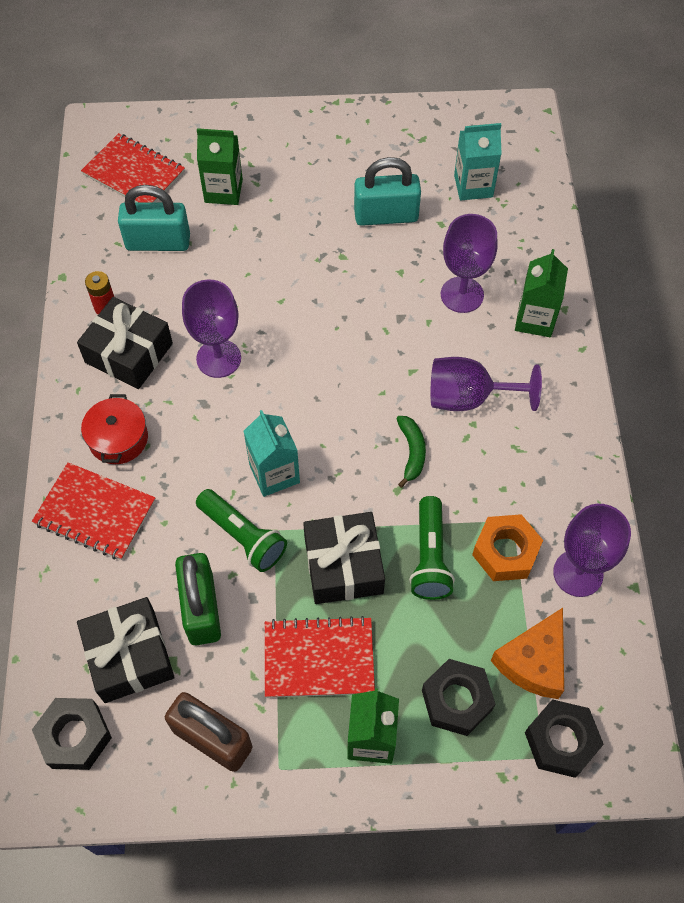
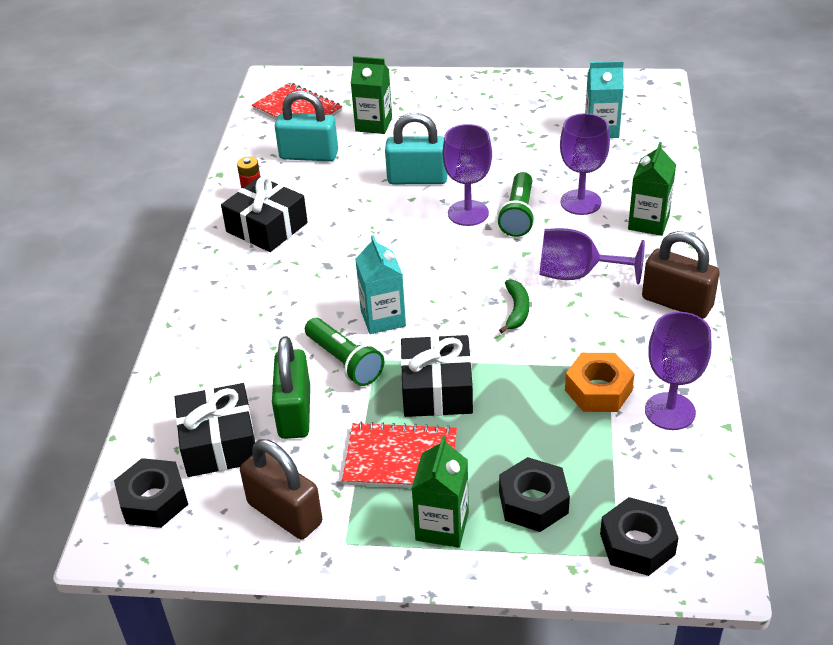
camera: 10 degrees right, 20 degrees down
(95, 512) = (211, 336): red notebook -> none
(118, 439) = (244, 285): red pot -> none
(218, 358) = (347, 235): purple goblet -> purple goblet (468, 213)
(386, 216) = (517, 146): turquoise padlock -> turquoise padlock (417, 179)
(430, 557) = (522, 389): green flashlight -> green flashlight (518, 215)
(533, 661) = (616, 477): orange cheese -> none
(573, 429) = (677, 303): none -> brown padlock

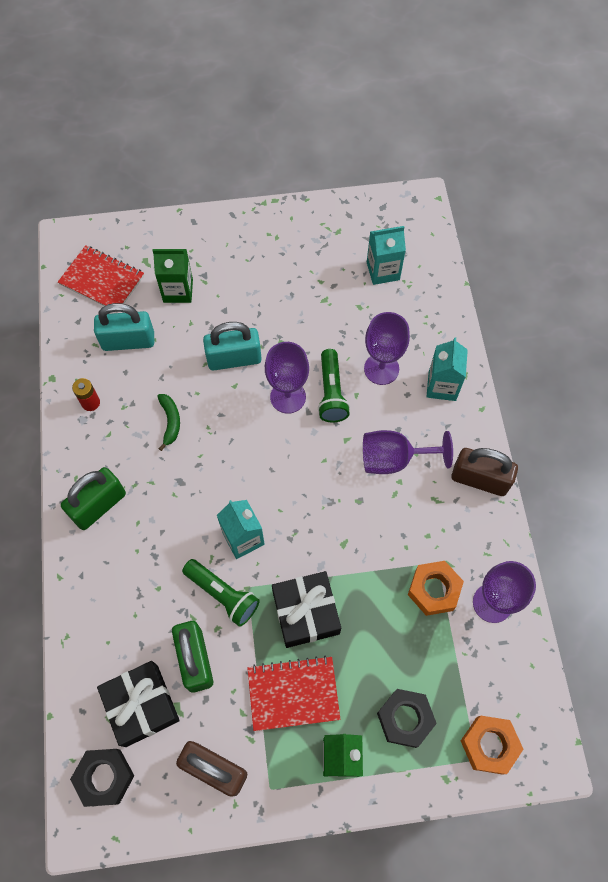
camera: 15 degrees left, 25 degrees up
(232, 273) = (99, 505): none -> green padlock
(267, 227) = (114, 442): black gift -> none
(516, 310) = (352, 510): green banana -> green banana (170, 421)
(637, 544) = (489, 745): black nut -> orange nut
(648, 222) = (442, 386): green carton -> turquoise carton

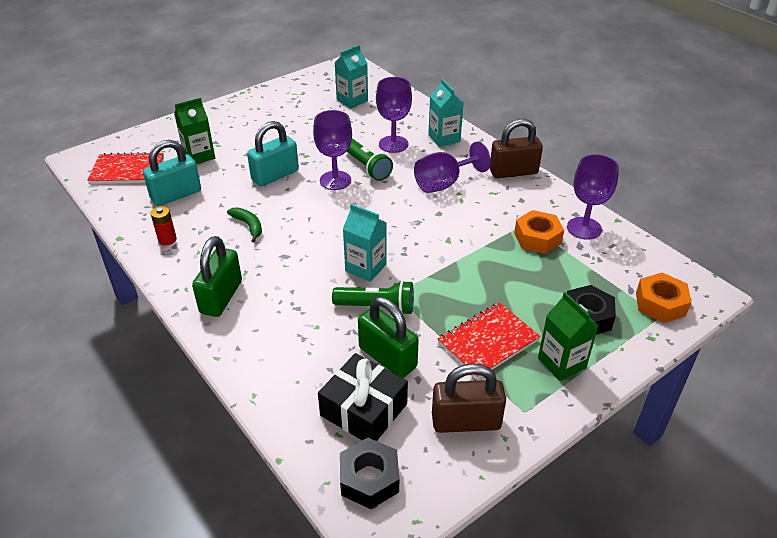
camera: 30 degrees left, 25 degrees down
(306, 612) = (454, 289): black gift -> none

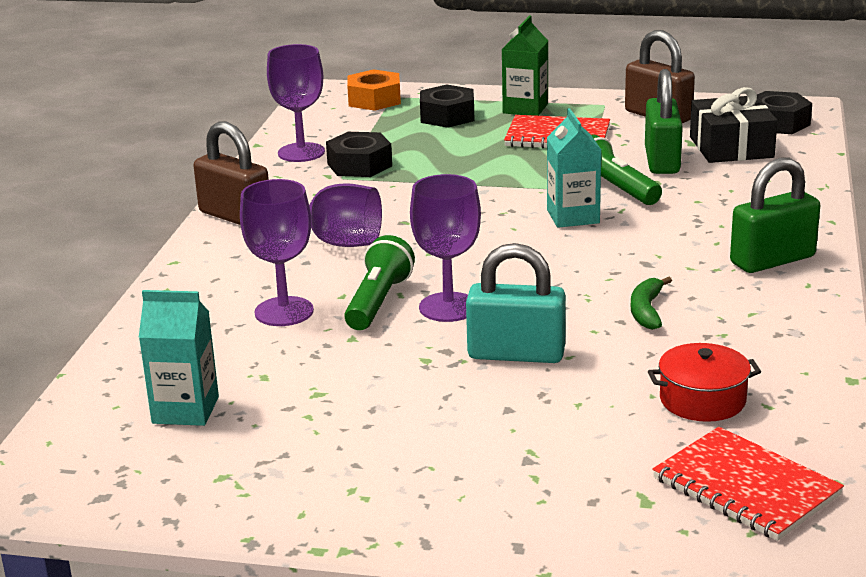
camera: 130 degrees left, 15 degrees down
(167, 239) = (780, 345): red battery -> none
(176, 195) = (702, 400): turquoise padlock -> red pot
(199, 156) = (588, 447): green carton -> none
(444, 138) = (209, 285): turquoise carton -> none
(537, 238) = (359, 165): orange nut -> black nut

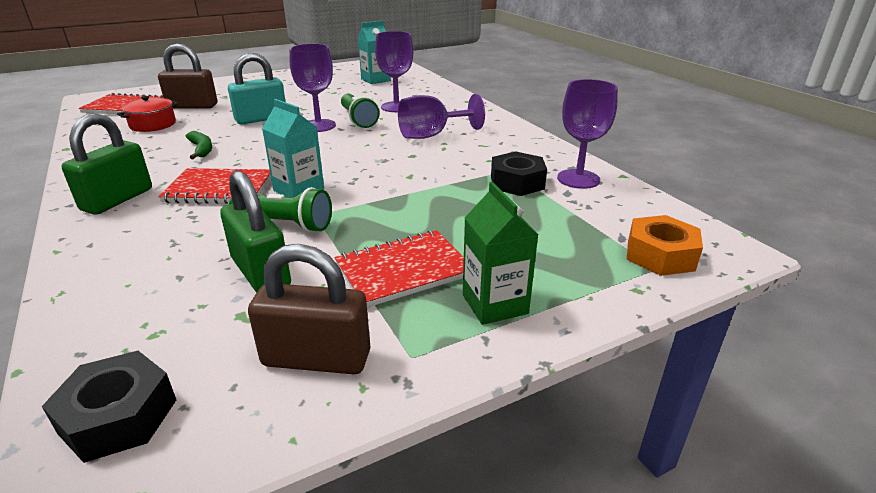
camera: 140 degrees right, 5 degrees up
(235, 216) = (513, 132): brown padlock -> brown padlock (192, 106)
(447, 116) = (551, 258): black nut -> none
(655, 242) = (219, 189): none -> red notebook
(731, 147) = (184, 325): black gift -> none

